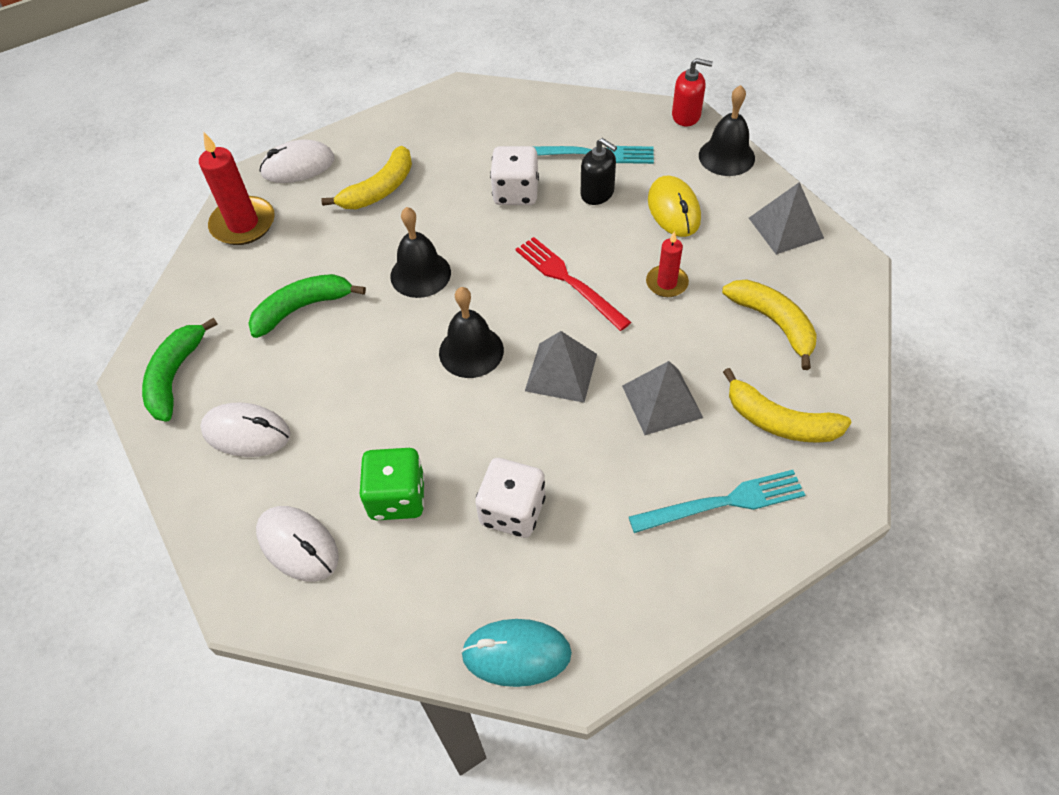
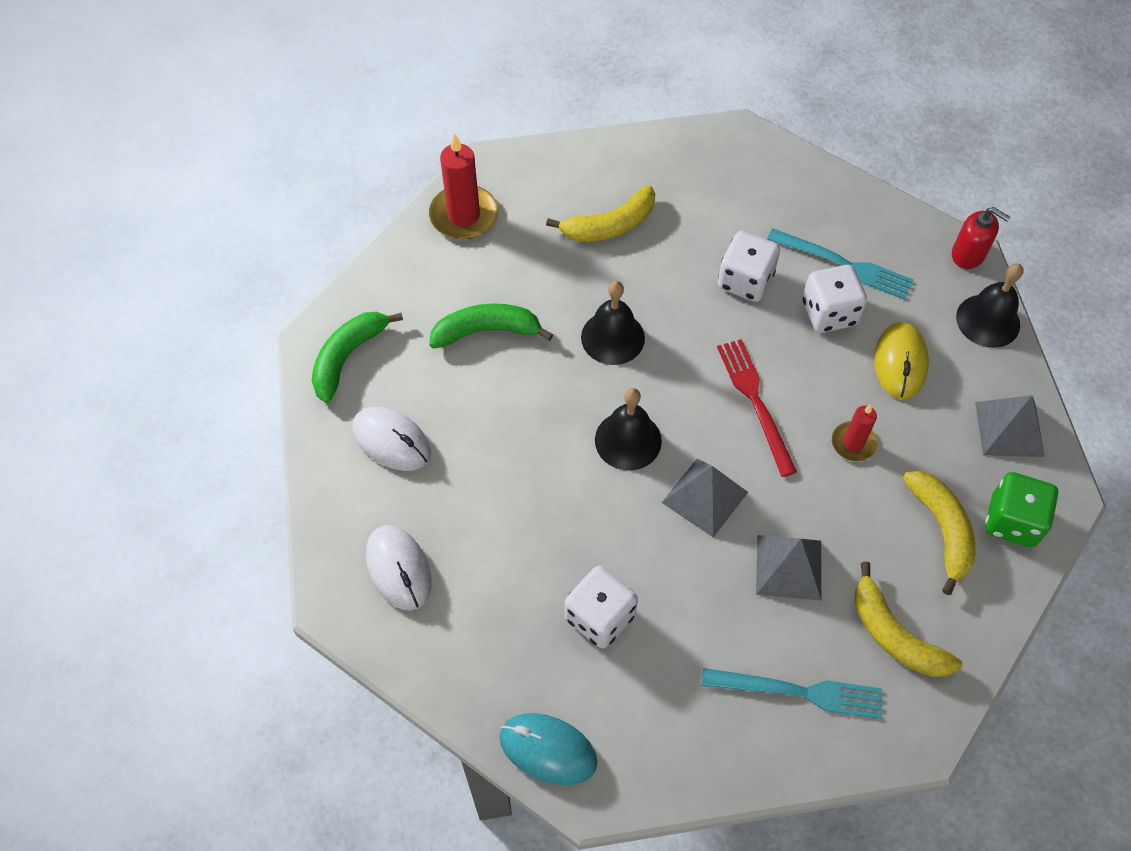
camera: 20 degrees right, 5 degrees up
(298, 166) = (540, 168): white mouse -> none
(397, 497) = (502, 560): green dice -> green dice (1012, 521)
(597, 193) = (829, 313): black soap dispenser -> white dice

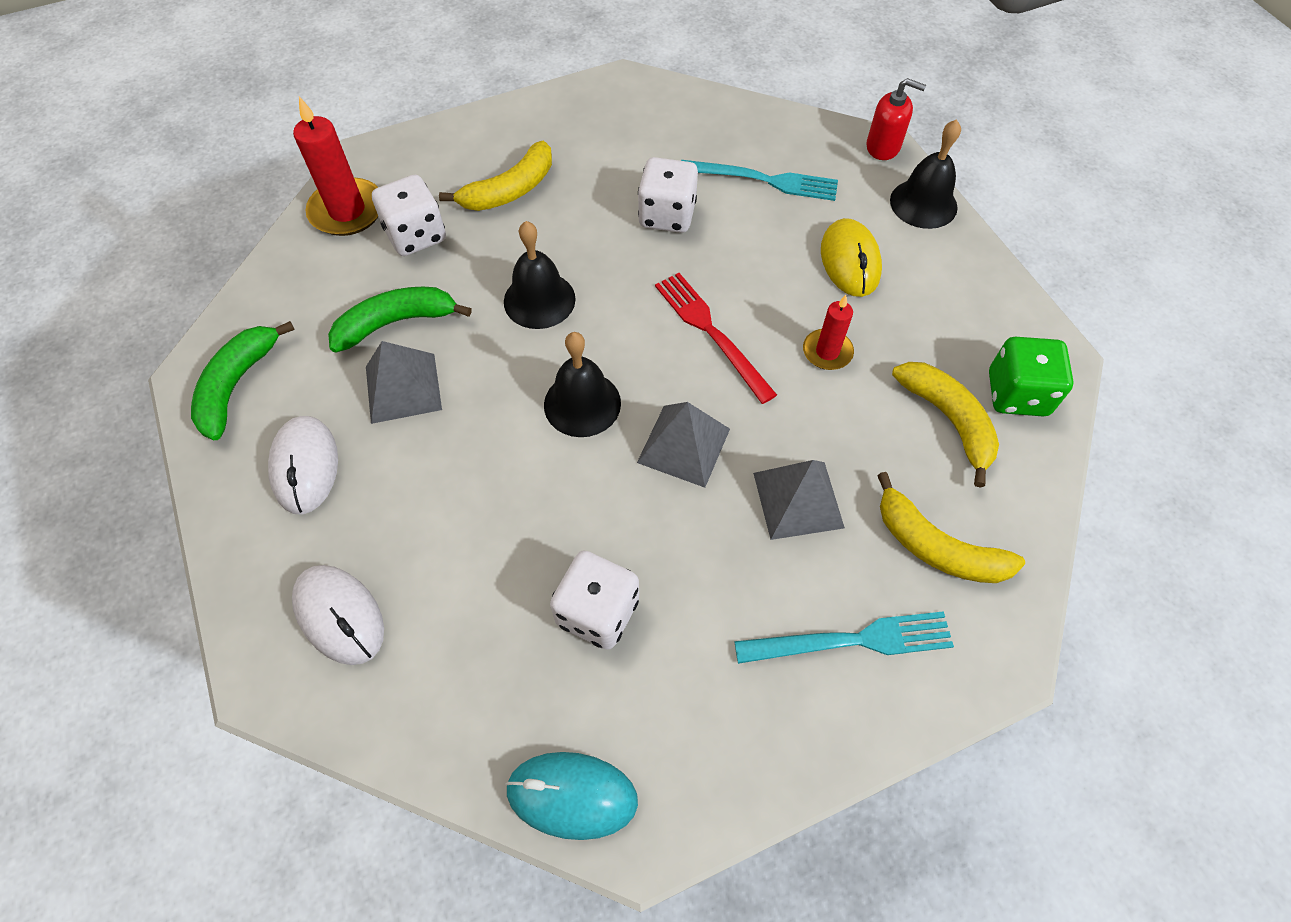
camera: 15 degrees left, 0 degrees up
(391, 441) = (305, 467): white mouse -> white mouse turned 60 degrees clockwise
(829, 313) = (762, 229): white dice -> white dice (416, 235)
(1009, 429) = (981, 302): grey pyramid -> grey pyramid (403, 388)

